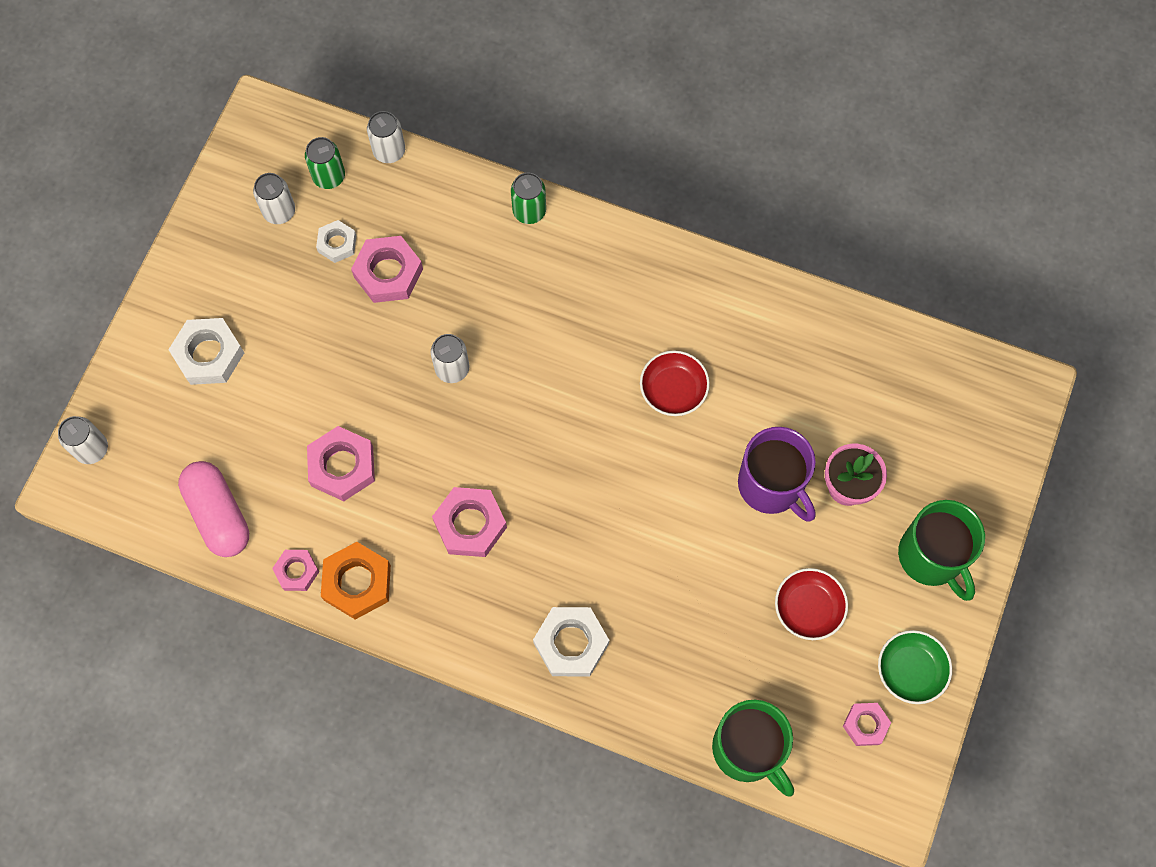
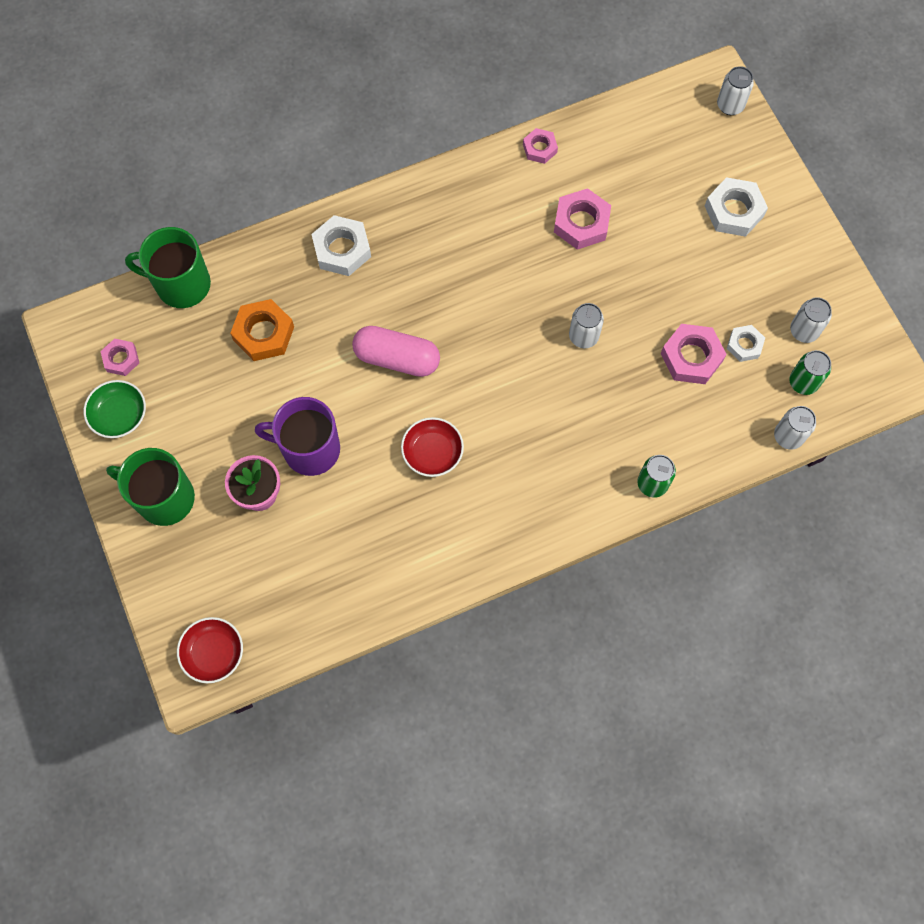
camera: 135 degrees right, 0 degrees up
(218, 514) = (618, 137): pink capsule -> pink capsule (397, 358)
(357, 582) = (499, 173): orange nut -> orange nut (264, 333)
(470, 524) = (470, 259): pink nut -> none
(808, 608) = (217, 395): red bowl -> red bowl (213, 653)

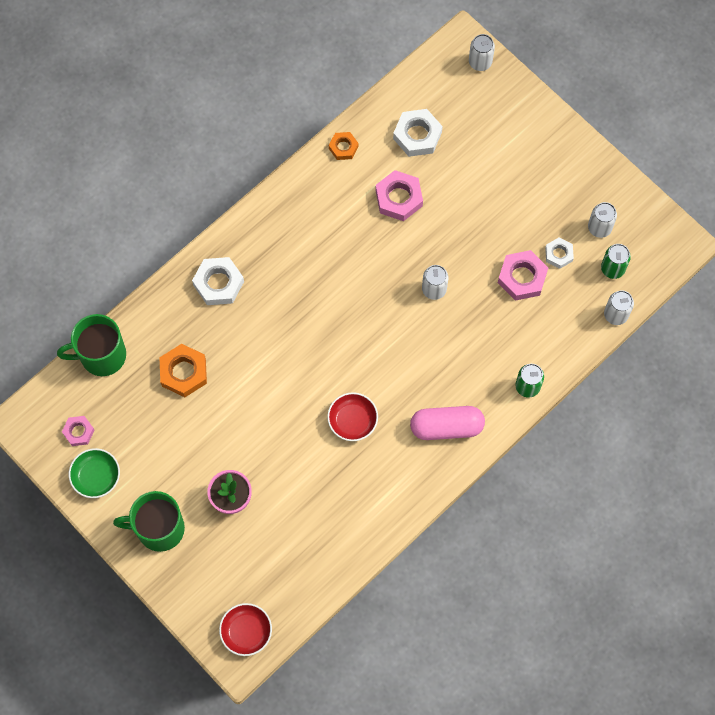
camera: 20 degrees left, 0 degrees up
(309, 449) = (257, 451): purple mug -> none
(397, 358) = (296, 356): pink capsule -> pink capsule (446, 427)
(540, 148) = (343, 147): pink nut -> orange nut
(734, 211) = (513, 149): white nut -> white nut (417, 135)

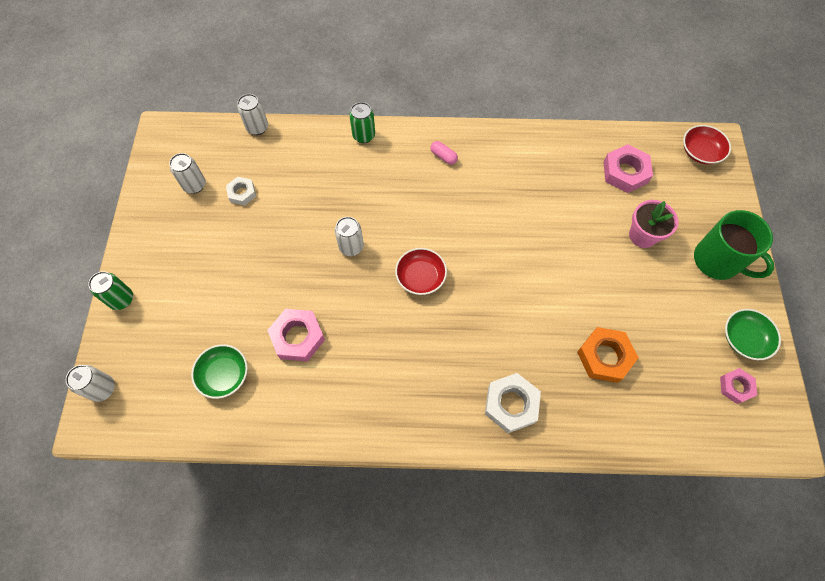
camera: 135 degrees left, 5 degrees down
(101, 355) = (667, 435): green mug -> none
(343, 147) = (290, 424): orange nut -> none
(352, 420) = (504, 213): red bowl -> red bowl (420, 277)
(417, 135) = (224, 375): white nut -> green bowl
(446, 427) = (443, 156): pink capsule -> pink capsule, size x0.46
(522, 278) = (284, 200): pink nut -> pink nut (625, 172)
(612, 268) = (222, 154): green can -> green can (122, 299)

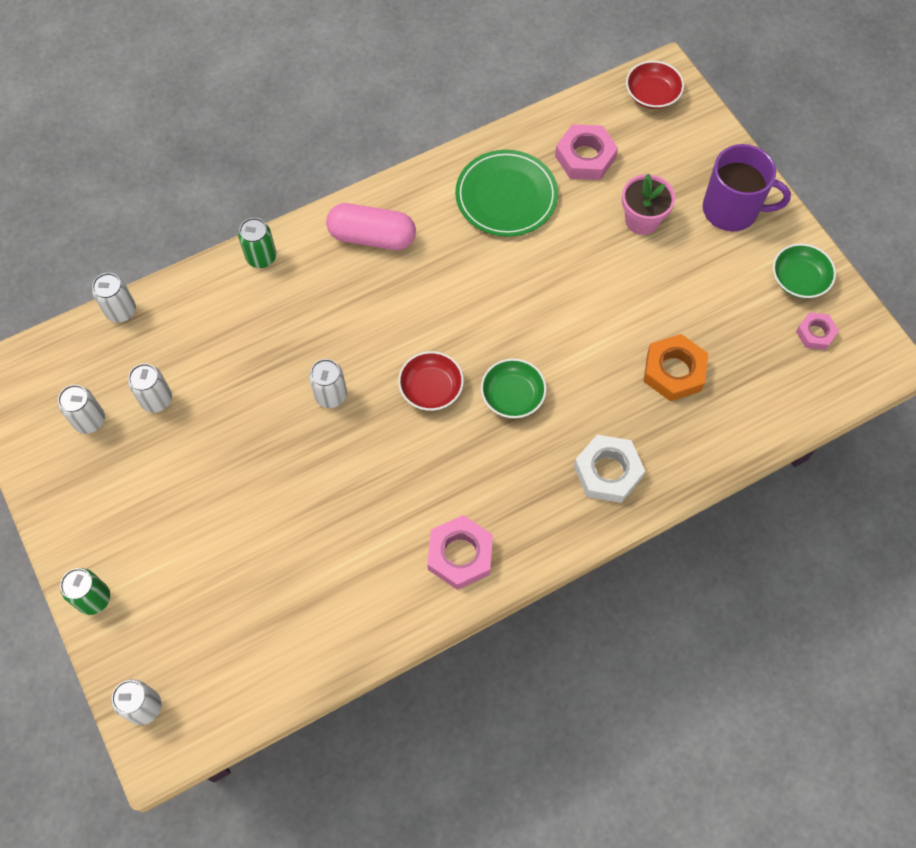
camera: 30 degrees left, 0 degrees up
(224, 375) = (277, 613): green bowl -> green bowl (512, 396)
(242, 193) = (156, 400): white nut -> white can
(297, 337) = (335, 527): pink nut -> pink nut (460, 555)
(443, 156) = (372, 237): pink capsule -> pink capsule, size x2.15
(552, 173) = (506, 196): none -> green plate
(717, 261) = (732, 210): green mug -> purple mug

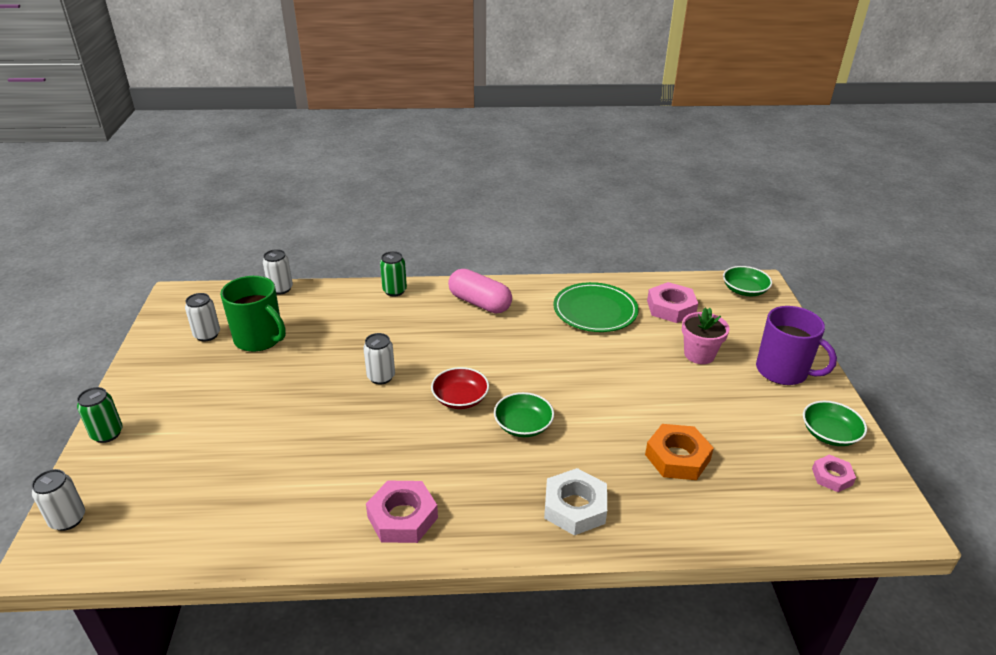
camera: 25 degrees right, 30 degrees down
(156, 400) = (260, 339): white can -> green mug
(652, 95) = (744, 290): red bowl -> green bowl

